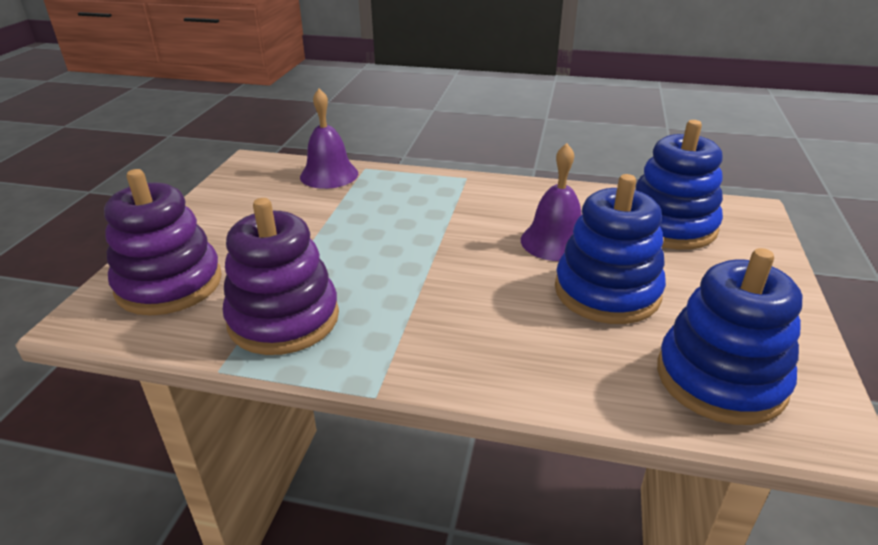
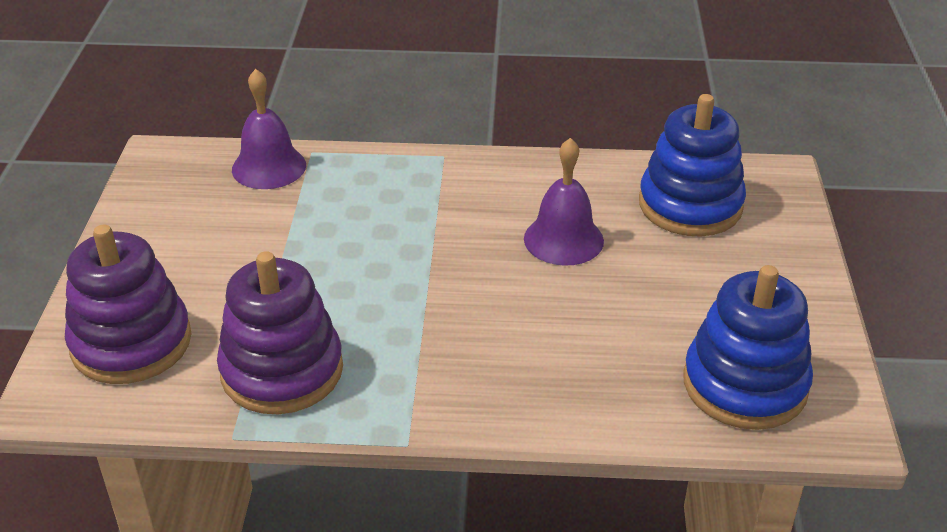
camera: 10 degrees left, 5 degrees up
(607, 292) = (627, 298): blue stacking toy -> none

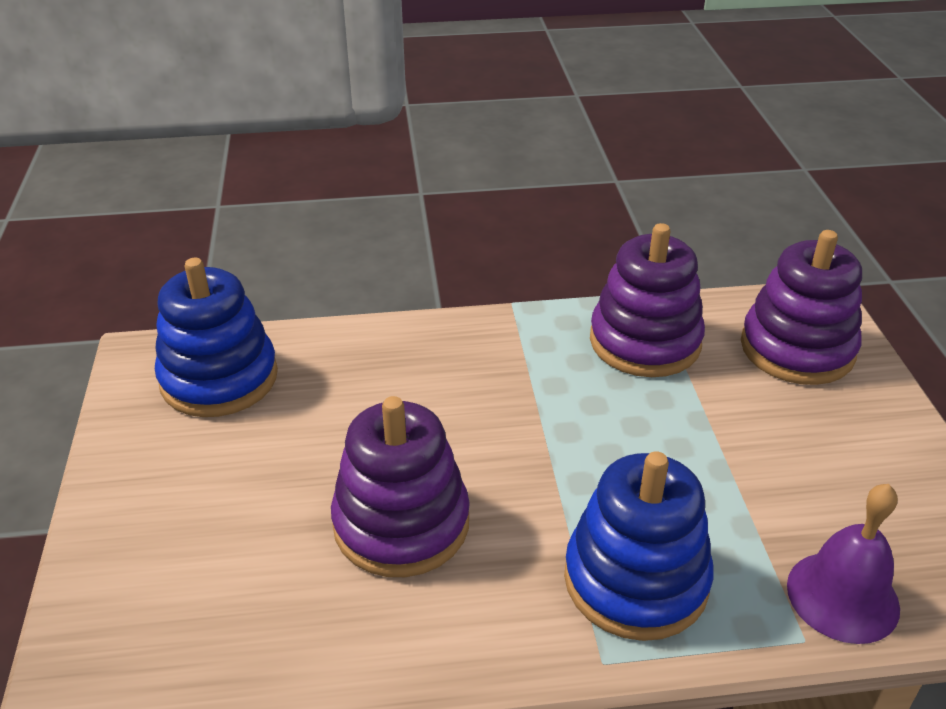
camera: 170 degrees right, 0 degrees up
(563, 239) = (401, 523): purple bell -> purple stacking toy
(690, 205) = (226, 608): blue stacking toy -> blue stacking toy (636, 580)

